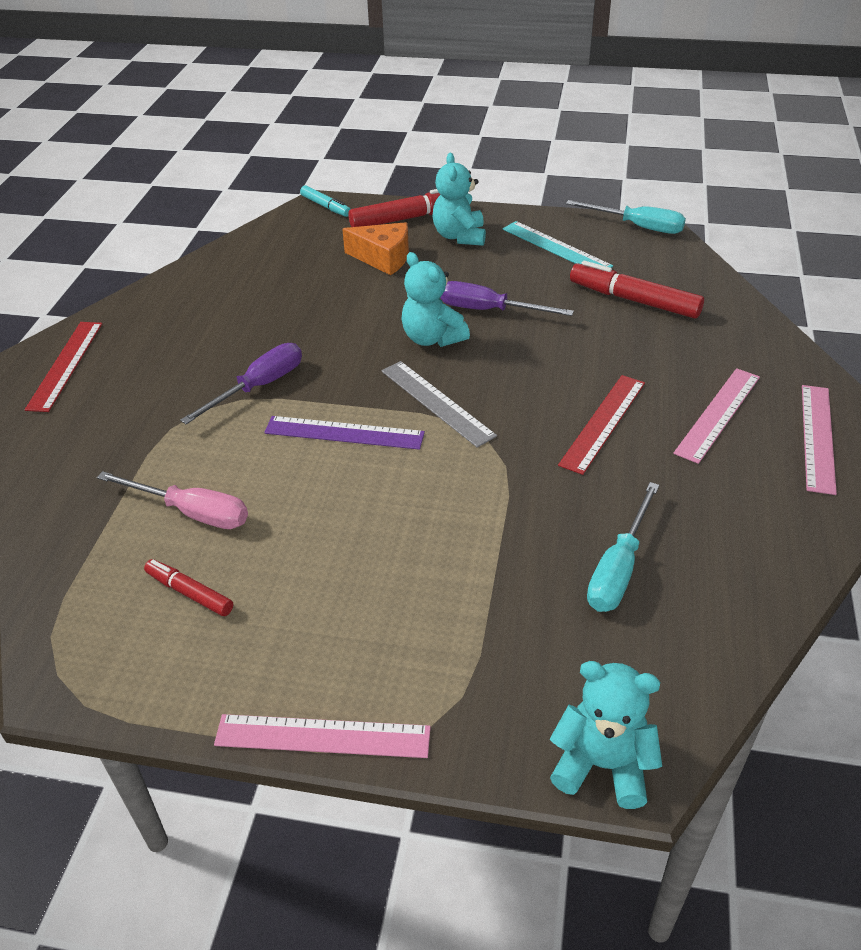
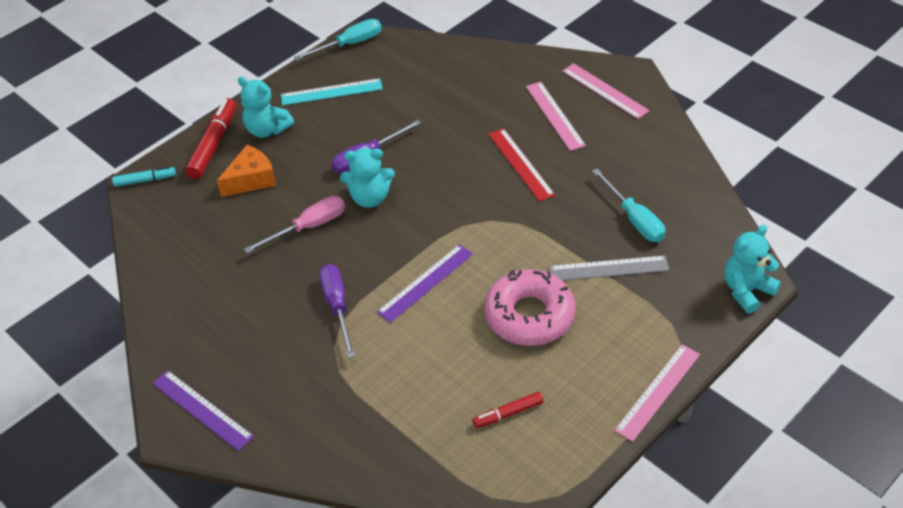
camera: 55 degrees left, 5 degrees up
(65, 365) = (202, 409): red ruler -> purple ruler
(191, 512) = (436, 388): pink screwdriver -> pink screwdriver (308, 227)
(362, 541) = (529, 315): none -> pink donut
(437, 402) = (436, 226): grey ruler -> grey ruler (608, 268)
(634, 300) = (423, 89): red marker -> none

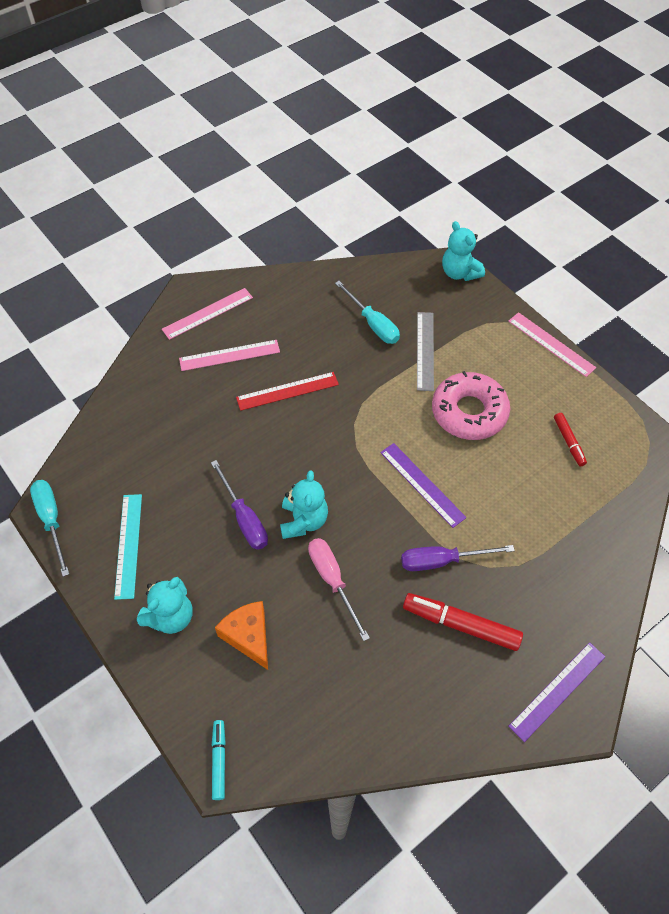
camera: 85 degrees left, 10 degrees up
(213, 144) = (178, 678): red marker -> red marker (460, 625)
(634, 219) = (372, 324): turquoise screwdriver -> turquoise screwdriver turned 75 degrees clockwise

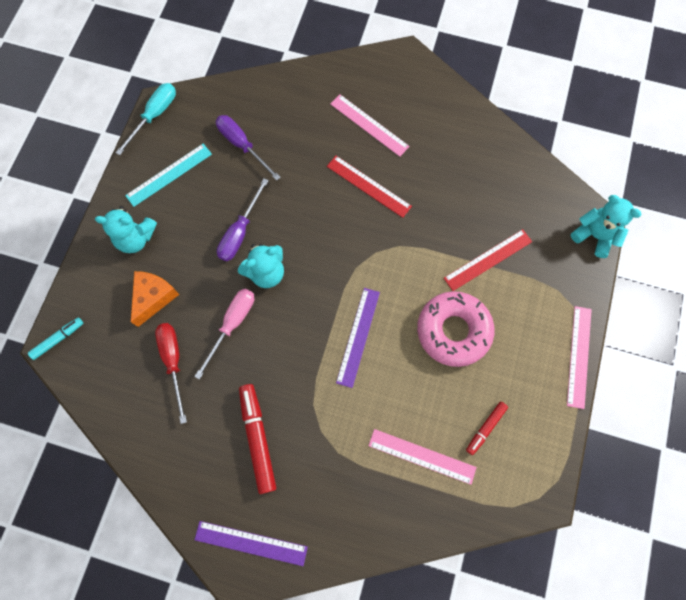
camera: 55 degrees right, 15 degrees up
(208, 313) = (395, 83): pink ruler -> pink ruler (422, 456)
(330, 656) = (173, 361): none -> red screwdriver
(372, 324) = (482, 203): turquoise screwdriver -> none
(425, 350) = (488, 259): grey ruler -> red ruler
(442, 561) = (302, 392): purple screwdriver -> purple screwdriver (242, 145)
(459, 273) = (594, 236): turquoise teddy bear -> turquoise teddy bear turned 105 degrees clockwise

